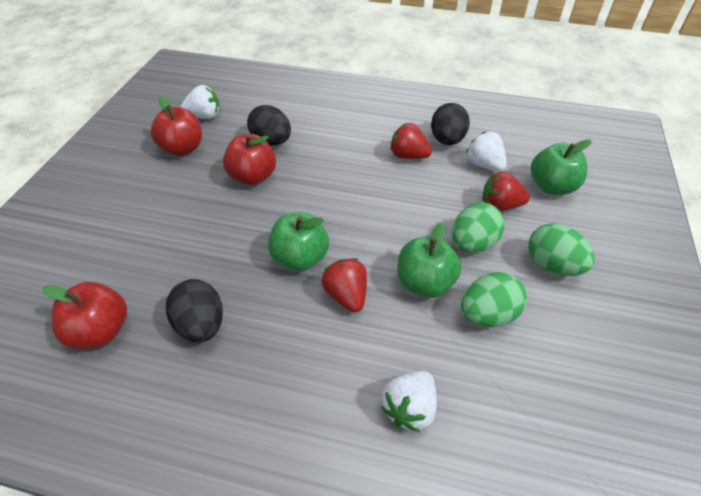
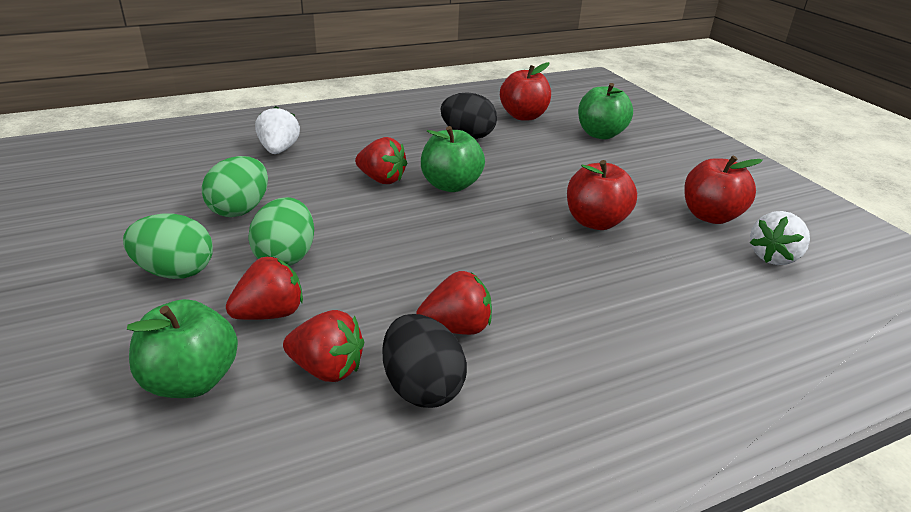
camera: 140 degrees right, 15 degrees down
(271, 141) = (646, 264): black egg -> none
(424, 283) = (317, 209): green apple -> green apple (600, 134)
(484, 165) = (327, 369): white strawberry -> red strawberry

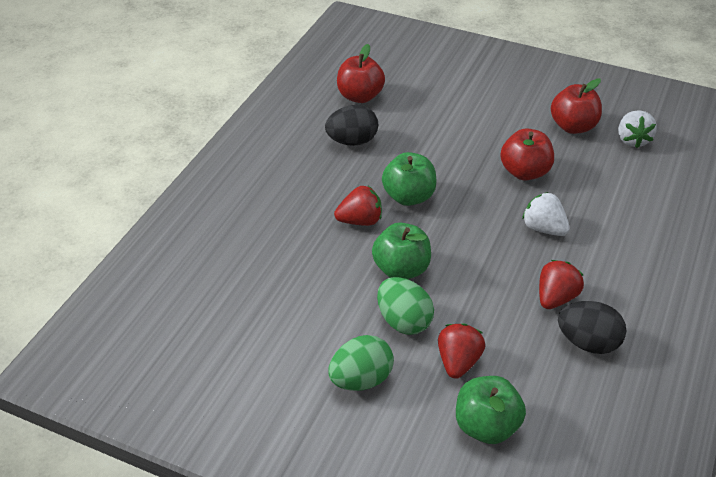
camera: 40 degrees left, 10 degrees up
(240, 209) = (315, 309): green egg -> none
(279, 150) = (247, 241): white strawberry -> white strawberry (543, 229)
(327, 369) = (535, 368): red strawberry -> none
(600, 134) = (431, 86): green apple -> green apple (401, 269)

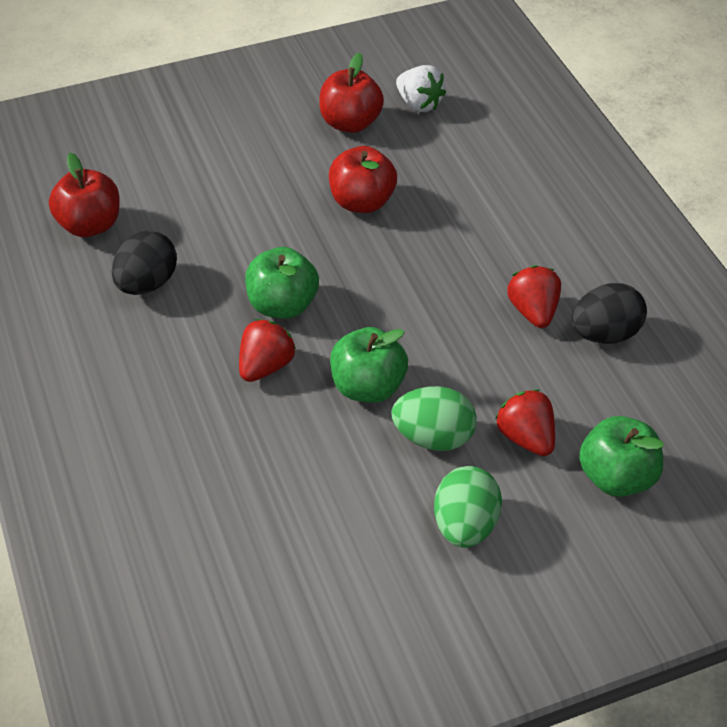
camera: 45 degrees left, 5 degrees up
(543, 229) = (446, 250): white strawberry -> none

